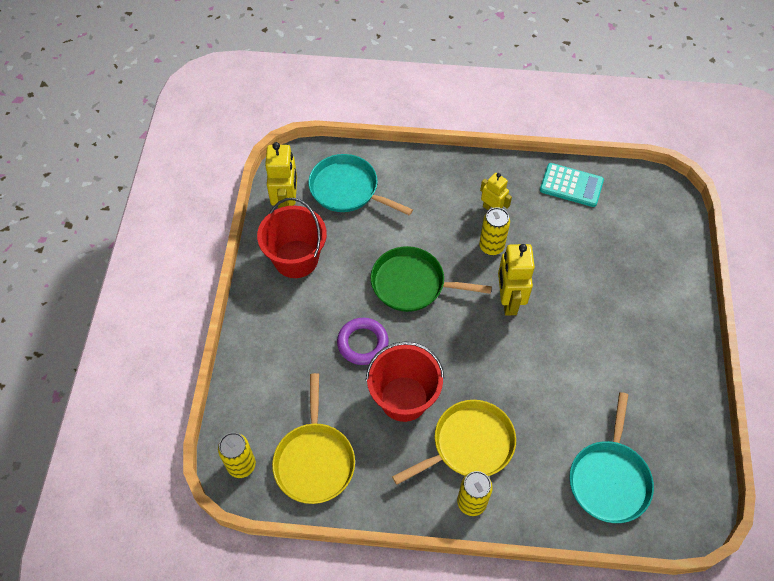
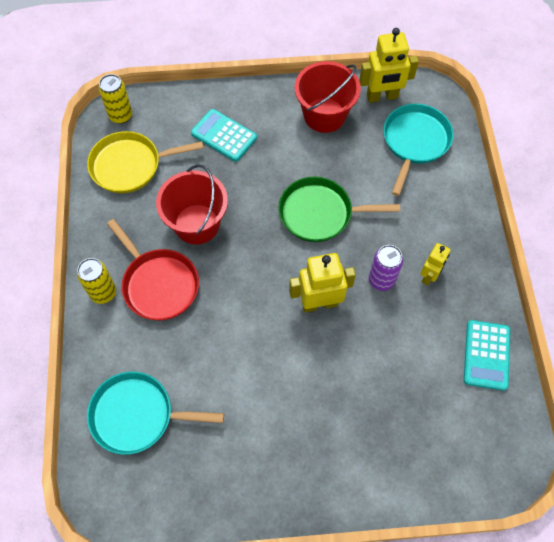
camera: 80 degrees right, 5 degrees up
(298, 358) = (224, 135): none -> turquoise calculator
(362, 343) = (247, 182): purple ring -> none
(412, 284) = (319, 213): green pan -> green pan turned 90 degrees counterclockwise
(469, 444) = (159, 284): yellow pan -> red pan
(491, 246) = (381, 280): yellow can -> purple can

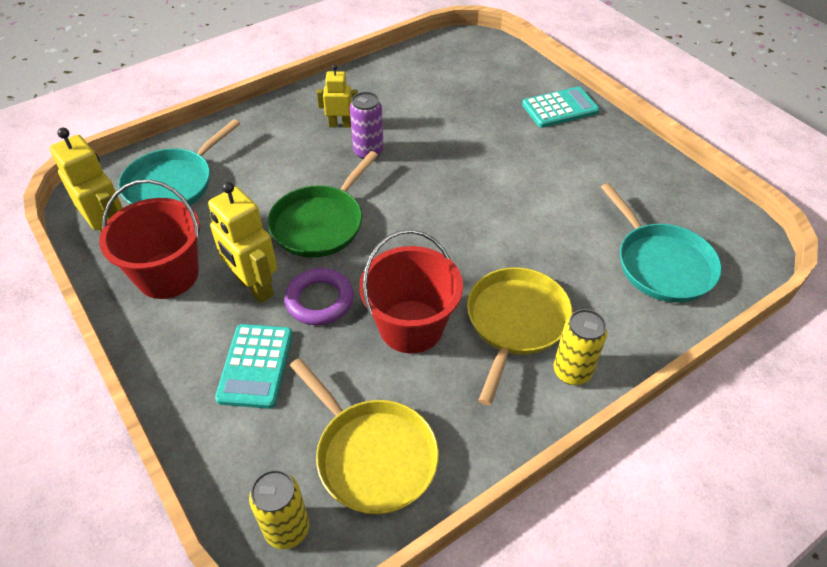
camera: 120 degrees left, 15 degrees down
(159, 284) = (515, 322): red pan -> yellow pan
(250, 185) = (319, 300): none -> purple ring
(319, 213) = (320, 223): green pan -> green pan turned 60 degrees clockwise
(319, 303) = (427, 183): yellow robot -> yellow robot (254, 287)
(415, 142) = (173, 184): turquoise pan -> turquoise pan turned 45 degrees counterclockwise
(486, 355) = (393, 73): turquoise calculator -> turquoise calculator (560, 108)

